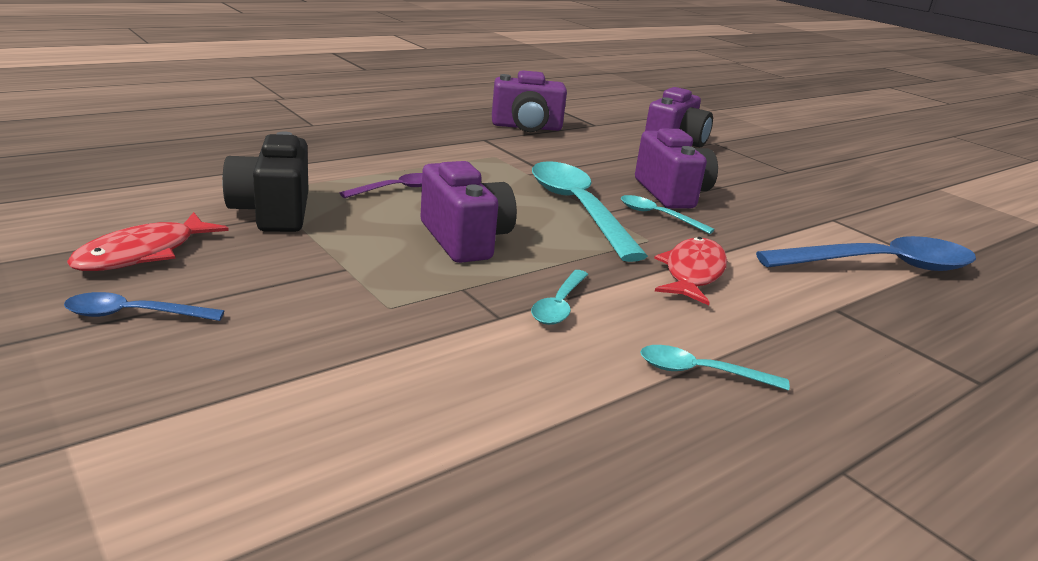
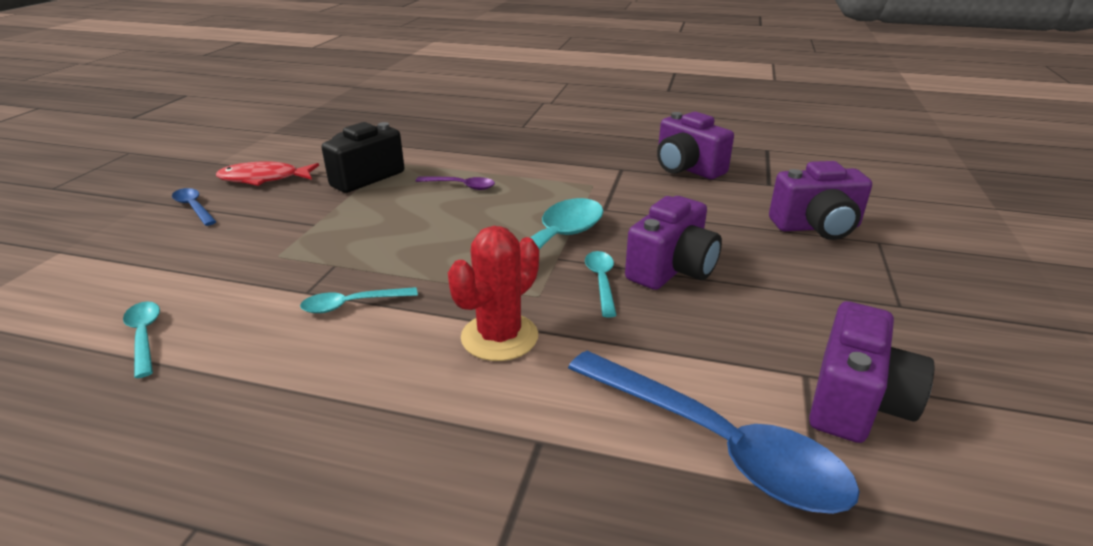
camera: 55 degrees right, 5 degrees up
(465, 239) = (414, 236): purple camera -> purple camera (856, 402)
(692, 273) = (499, 337): red fish -> red cactus
(701, 372) = (306, 400): turquoise spoon -> turquoise spoon (144, 336)

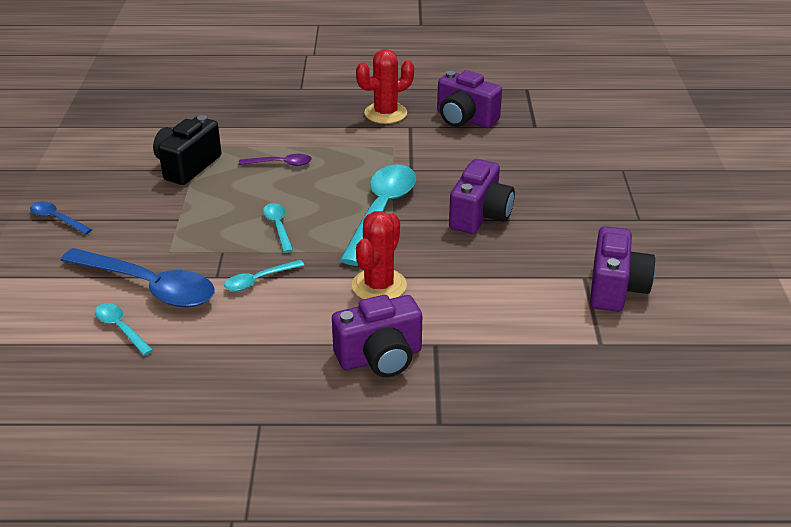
camera: 15 degrees left, 5 degrees up
(264, 179) = (96, 181): red fish -> none
(599, 155) = (385, 113): none -> red cactus
(601, 282) = (433, 233): turquoise spoon -> turquoise spoon (278, 227)
(715, 443) = (538, 326): blue spoon -> blue spoon (148, 286)
(816, 227) = (577, 163): purple camera -> purple camera (380, 357)

